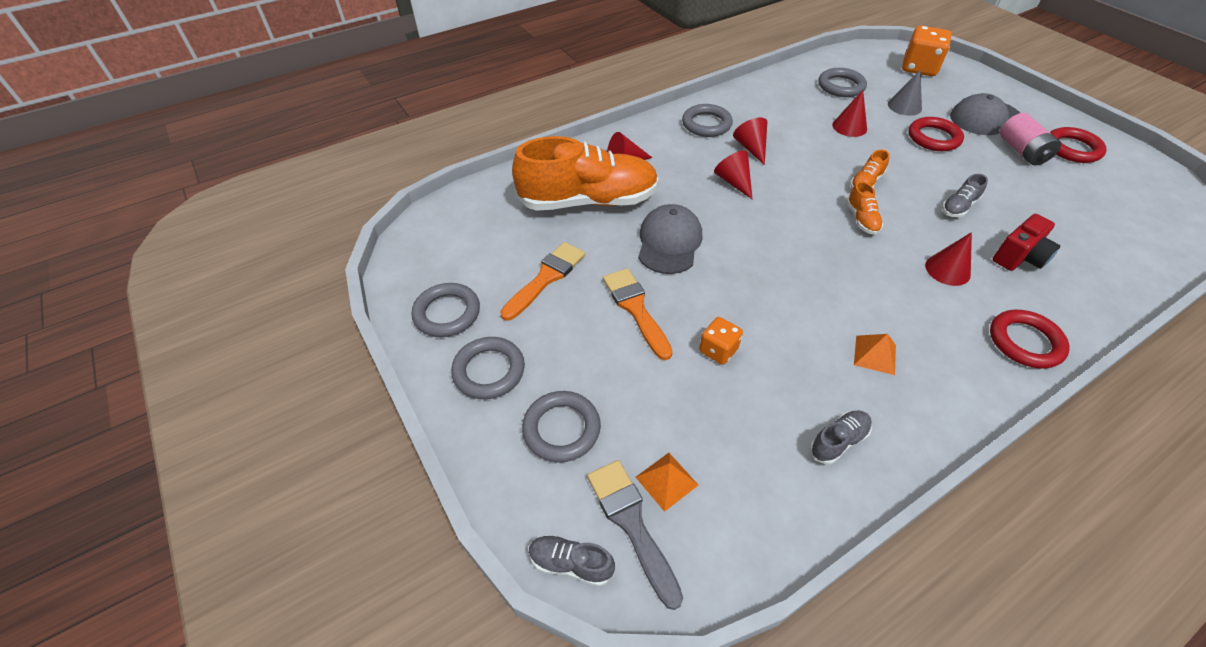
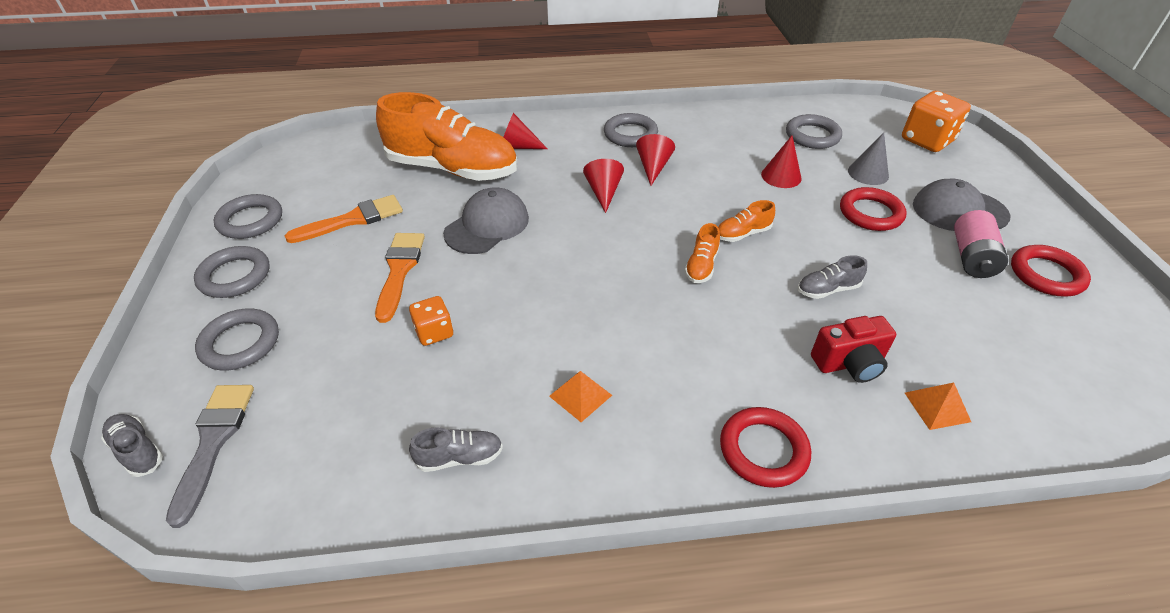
camera: 25 degrees right, 5 degrees down
(666, 481) = (276, 421): orange pyramid -> orange pyramid (937, 407)
(947, 270) = (747, 346): red cone -> none

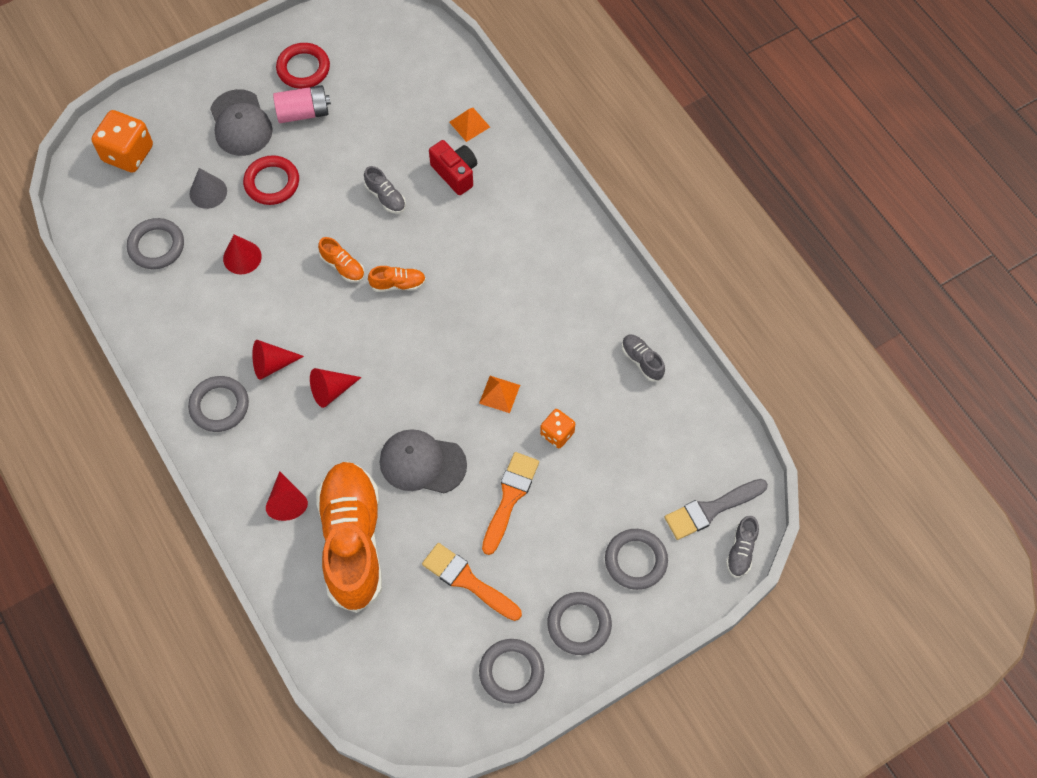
camera: 115 degrees left, 20 degrees up
(399, 271) = (510, 498): orange brush -> orange brush turned 135 degrees clockwise
(580, 395) = (562, 315): orange pyramid -> orange pyramid (499, 394)
(763, 450) = (550, 205): red ring -> none

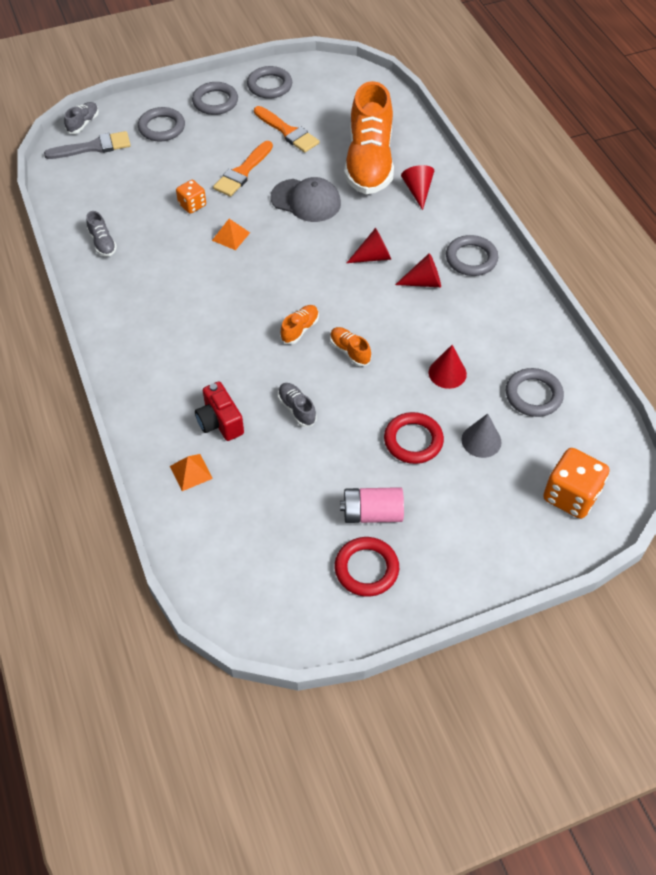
camera: 170 degrees left, 10 degrees down
(240, 123) = (444, 511): grey cap -> none
(398, 284) = (300, 329): orange shoe -> orange shoe turned 120 degrees clockwise

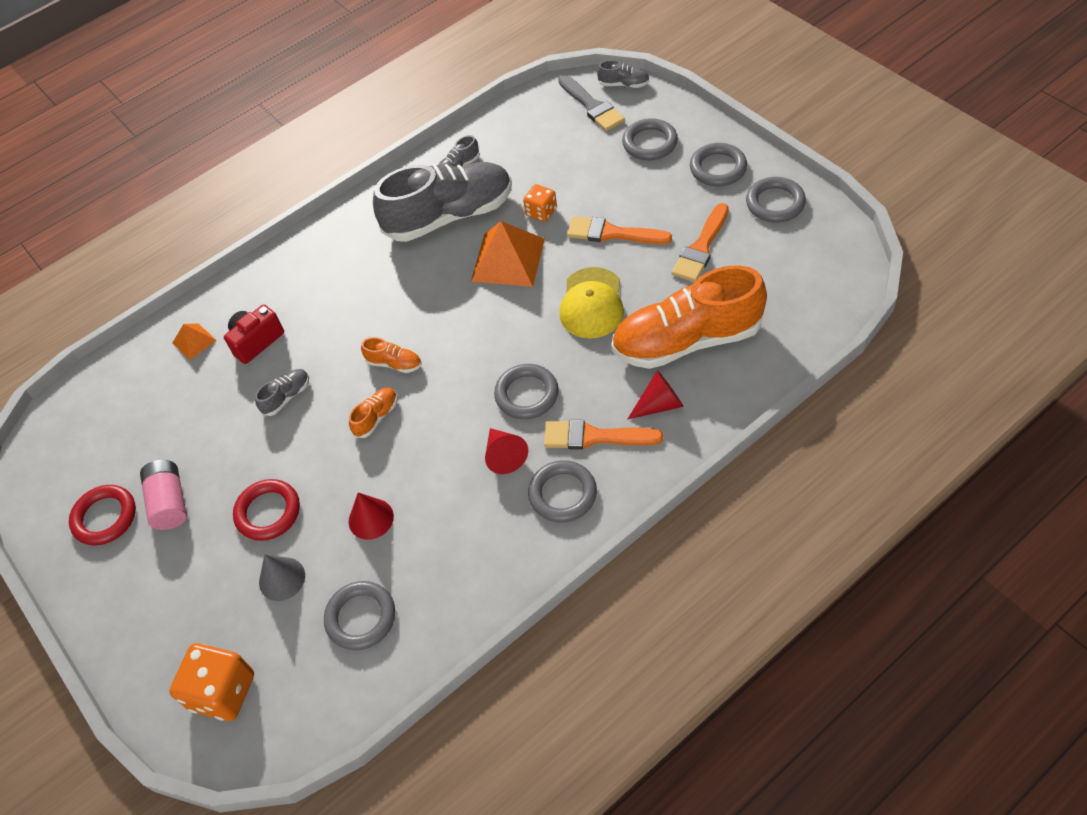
camera: 80 degrees right, 0 degrees up
(157, 261) = (449, 216): none -> grey shoe
(231, 236) = (508, 259): orange pyramid -> orange pyramid, size x1.97
(306, 200) = (592, 303): grey cap -> yellow cap
(373, 257) = (526, 394): red cone -> grey ring
(430, 230) = (595, 437): none -> orange brush

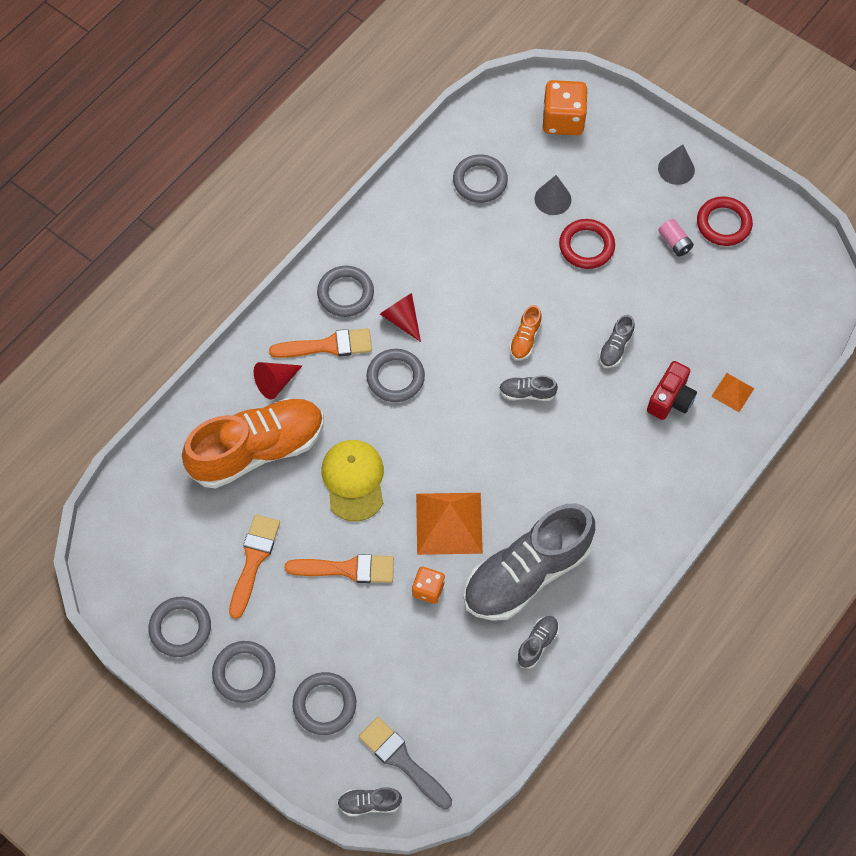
camera: 160 degrees right, 10 degrees up
(119, 596) = (676, 169): none -> grey cone
(170, 502) = (674, 243): pink battery -> pink battery, size x0.65
(371, 518) = (498, 253): red cone -> none
(394, 363) = (527, 393): orange shoe -> grey shoe

